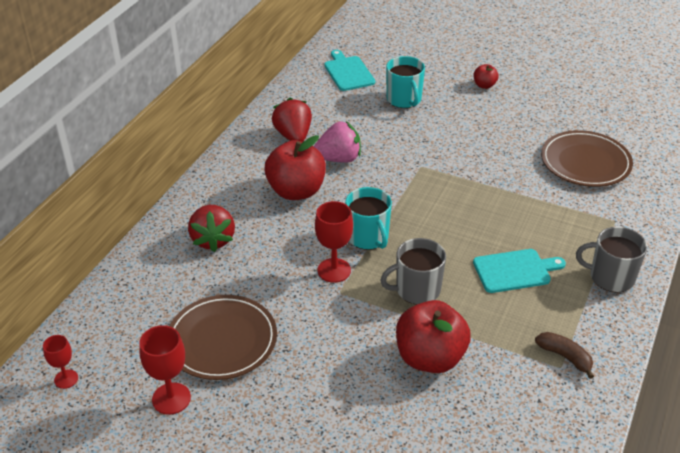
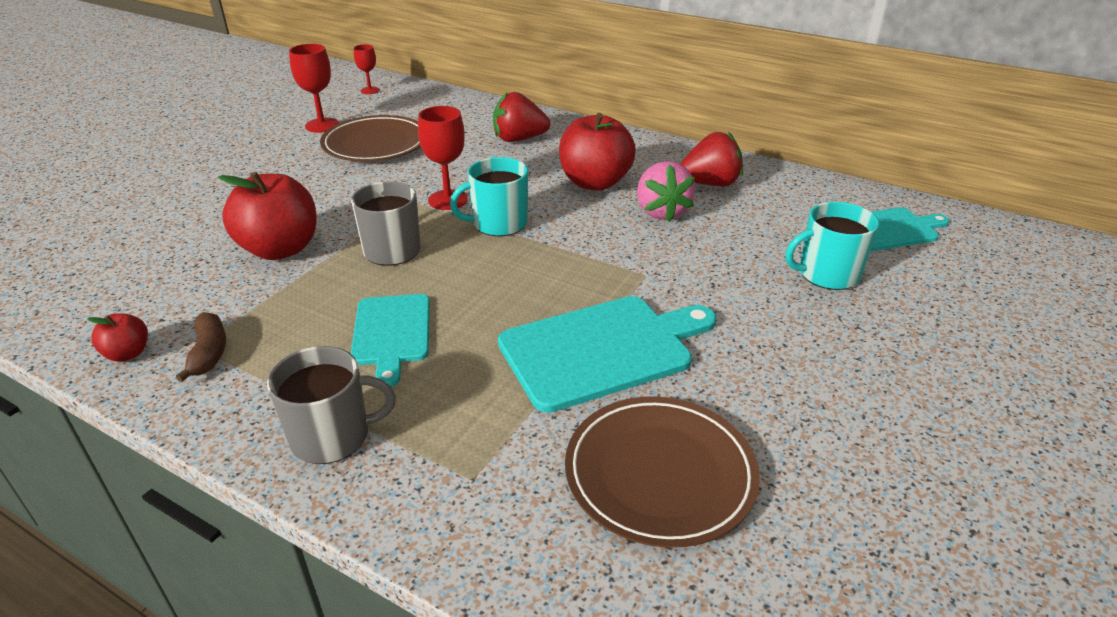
camera: 95 degrees right, 5 degrees down
(484, 85) = (911, 370): red apple -> red apple (128, 354)
(501, 182) = (602, 350): none -> turquoise cutting board
(565, 357) = (209, 353): brown banana -> brown banana turned 60 degrees counterclockwise
(610, 277) = (332, 436): grey mug -> grey mug turned 60 degrees clockwise

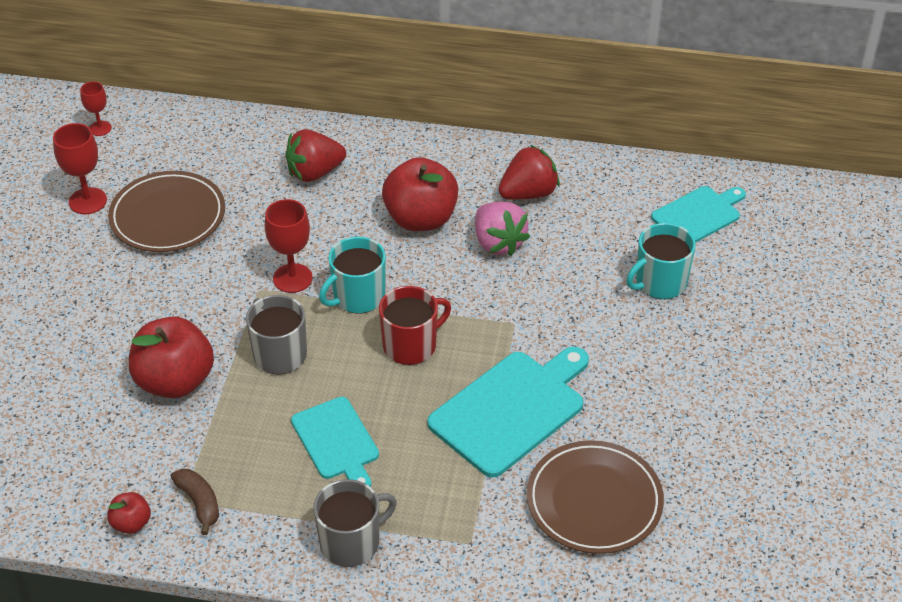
camera: 20 degrees left, 10 degrees up
(526, 270) = (411, 345): none -> red mug

